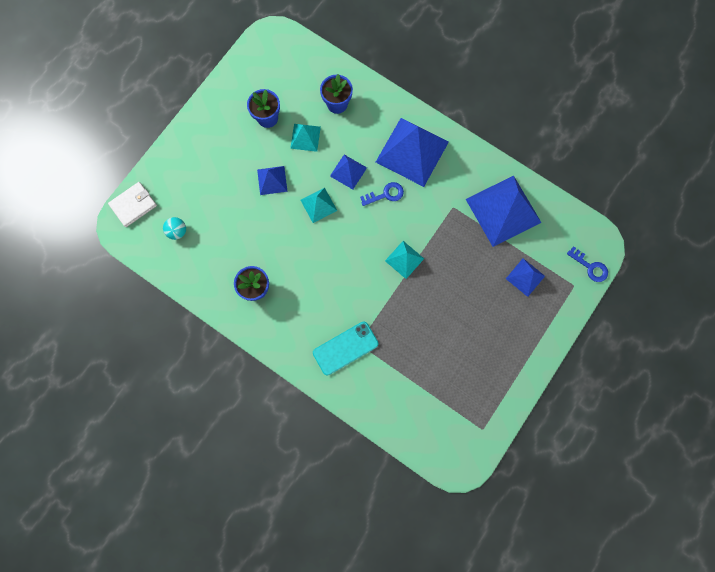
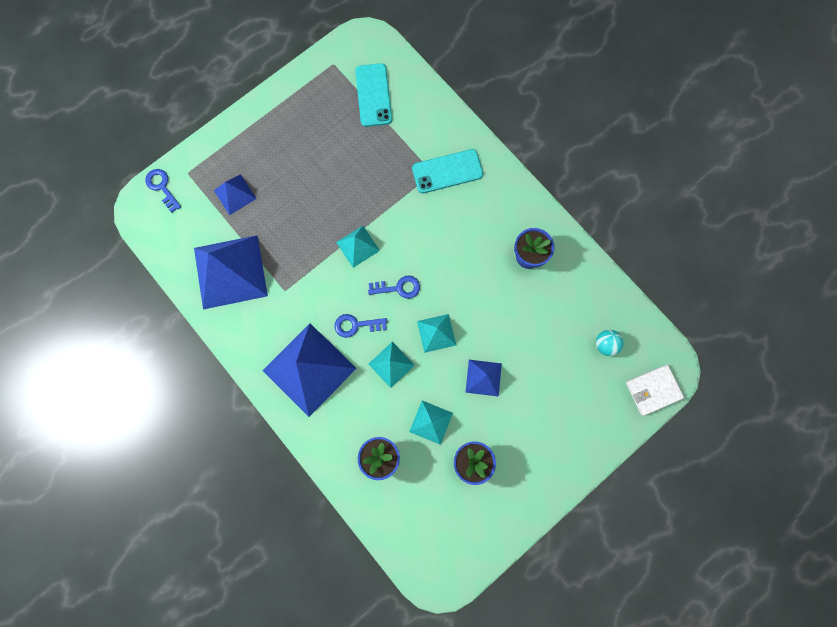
camera: 165 degrees left, 0 degrees up
(348, 172) = (391, 364): blue pyramid -> turquoise pyramid
(359, 233) = (398, 288): none -> blue key
(434, 406) = (373, 95): none -> turquoise phone

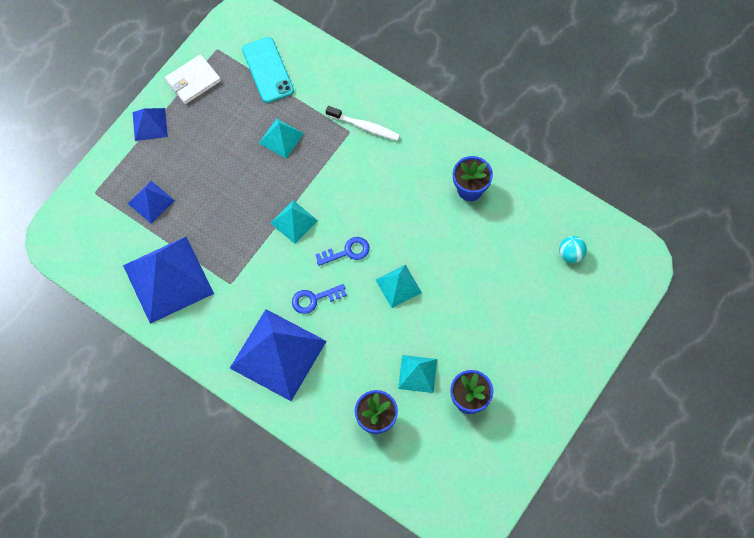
camera: 15 degrees left, 10 degrees down
(162, 187) = (71, 213): blue key -> none
(391, 364) = (361, 328): turquoise pyramid -> turquoise pyramid (281, 138)
(447, 171) = (365, 126): turquoise phone -> white toothbrush
(483, 377) = (458, 317): blue pyramid -> blue pyramid (150, 124)
(653, 390) = (630, 286): white wallet -> white wallet (193, 81)

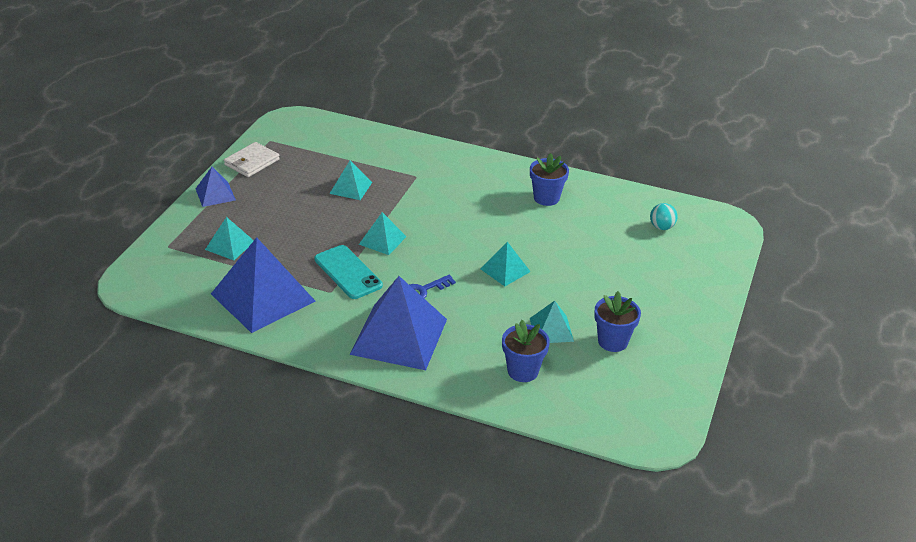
camera: 15 degrees left, 30 degrees down
(151, 202) = (230, 245): blue pyramid -> turquoise pyramid
(267, 70) = (323, 148): turquoise phone -> turquoise phone (348, 272)
(347, 252) = (444, 253): blue key -> none
(365, 126) = (429, 171): white toothbrush -> none

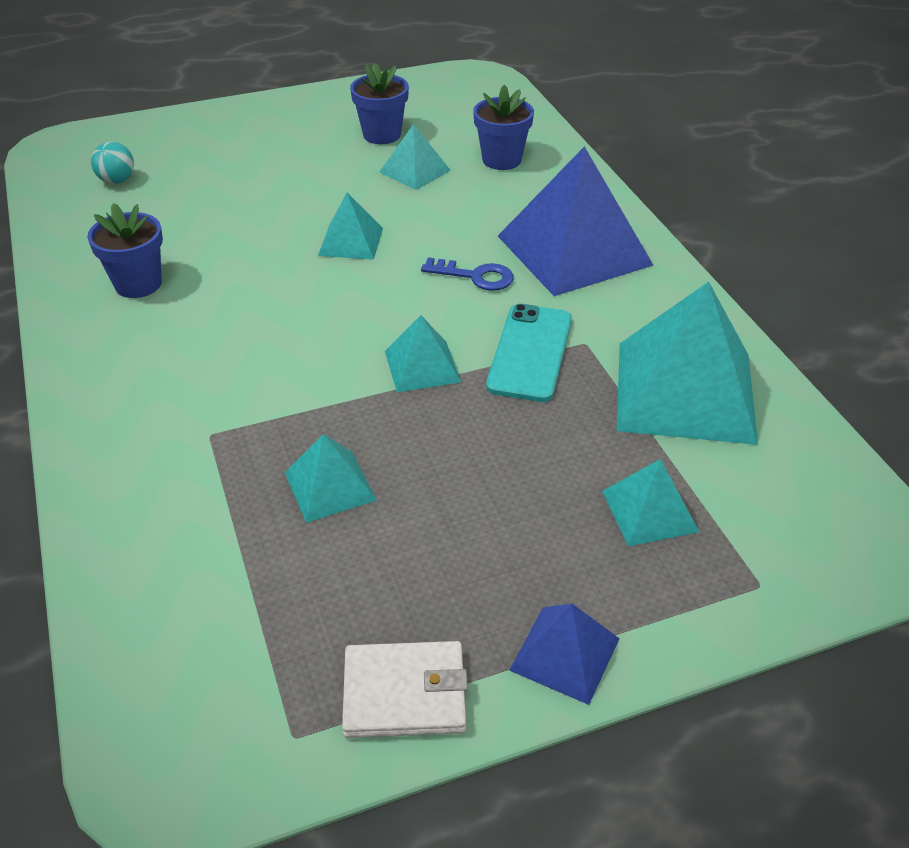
camera: 130 degrees left, 5 degrees up
(263, 297) = (684, 391): blue pyramid -> turquoise pyramid

